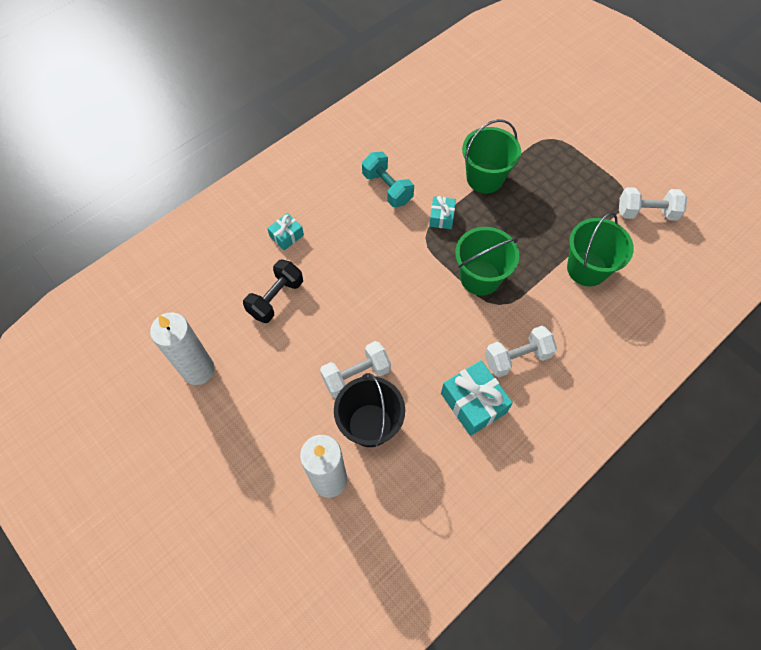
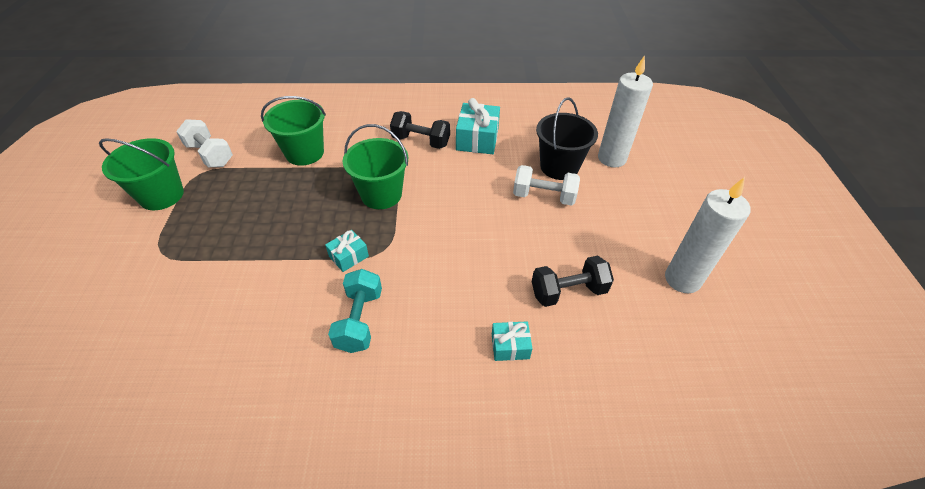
camera: 140 degrees left, 15 degrees down
(485, 178) = (267, 261): green bucket -> green bucket (162, 195)
(517, 357) = (421, 141): white dumbbell -> black dumbbell

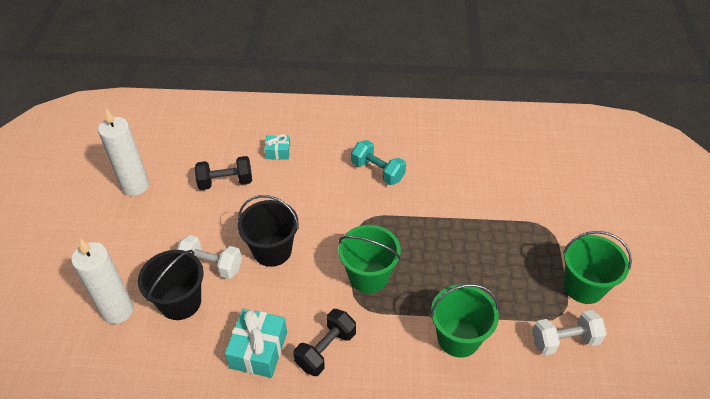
camera: 175 degrees left, 0 degrees up
(210, 155) = (564, 340): white dumbbell -> white dumbbell turned 60 degrees counterclockwise
(348, 256) = (391, 217): turquoise gift -> none
(359, 320) = (378, 171): turquoise dumbbell -> turquoise dumbbell turned 60 degrees counterclockwise
(421, 141) = (326, 349): black dumbbell -> black dumbbell turned 75 degrees counterclockwise
(485, 213) = (272, 250): none -> black bucket

